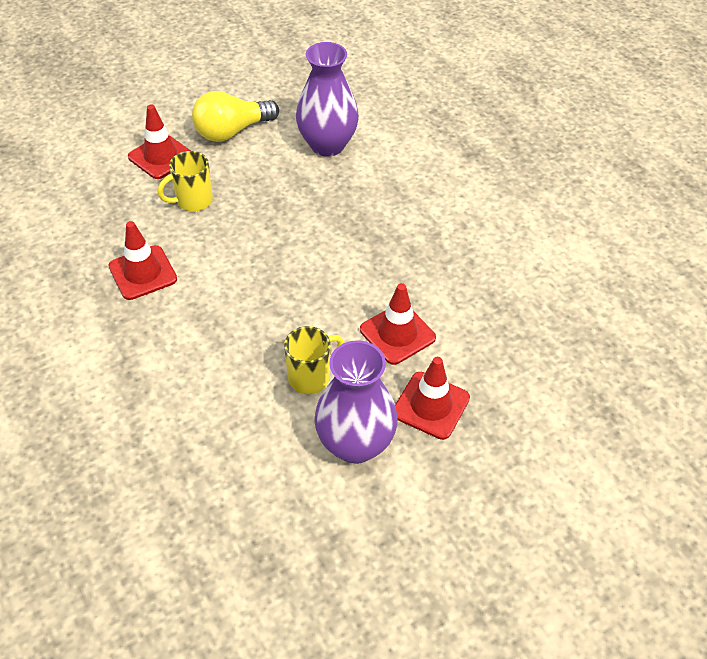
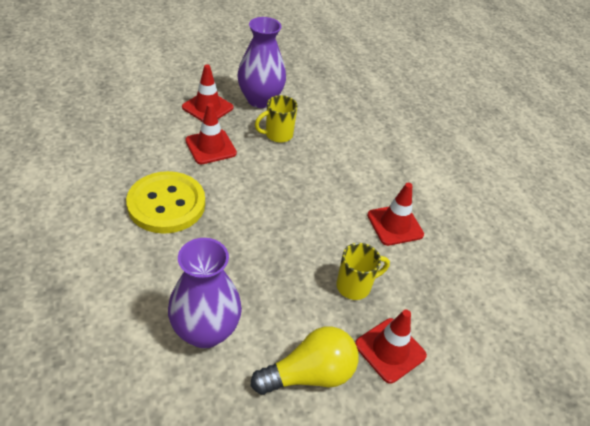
camera: 175 degrees left, 5 degrees down
(415, 246) = (166, 204): none -> yellow button

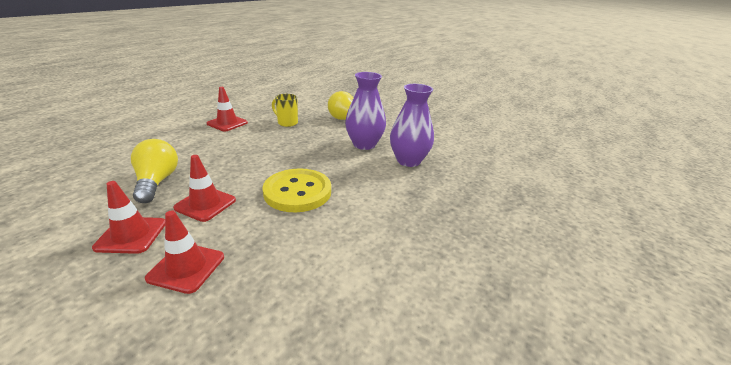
camera: 125 degrees left, 15 degrees down
(260, 100) = (92, 211): purple vase -> purple vase (408, 161)
(277, 135) = (157, 182): yellow mug -> yellow light bulb
(390, 350) = (312, 110): red traffic cone -> red traffic cone (186, 267)

